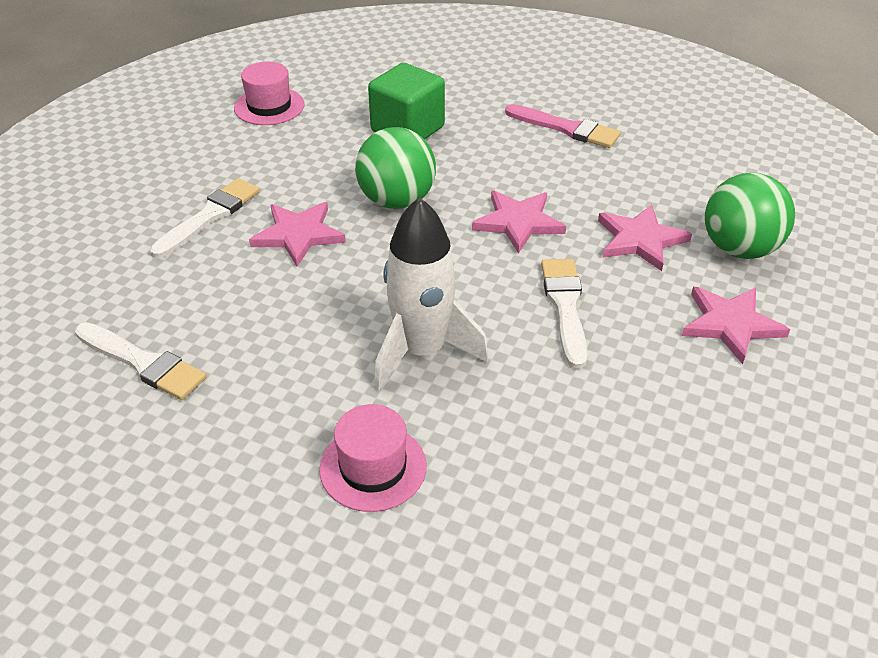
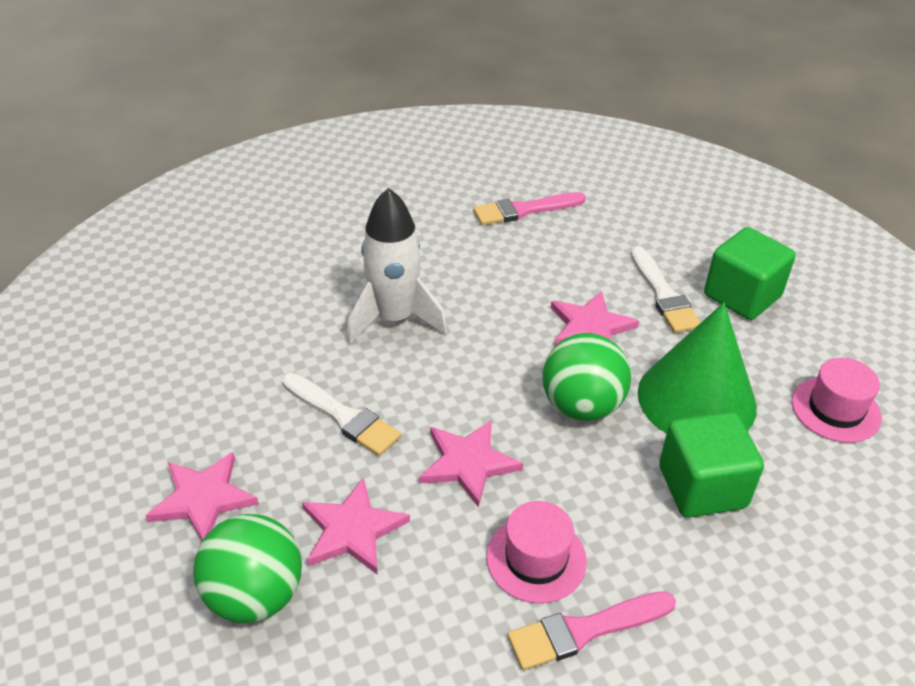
camera: 130 degrees right, 0 degrees up
(142, 363) = (524, 210): white brush -> pink brush
(169, 179) = (742, 296): none -> green cube
(326, 158) = (696, 399): none -> green cone
(373, 467) = (335, 252): pink hat -> pink hat (536, 559)

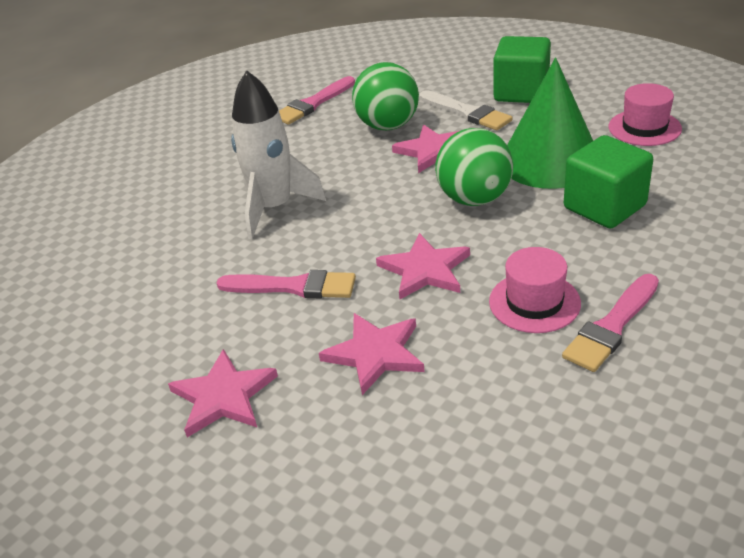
camera: 25 degrees left, 5 degrees down
(255, 595) = (336, 437): green ball -> green ball (388, 126)
(342, 416) = (293, 287): white brush -> pink brush

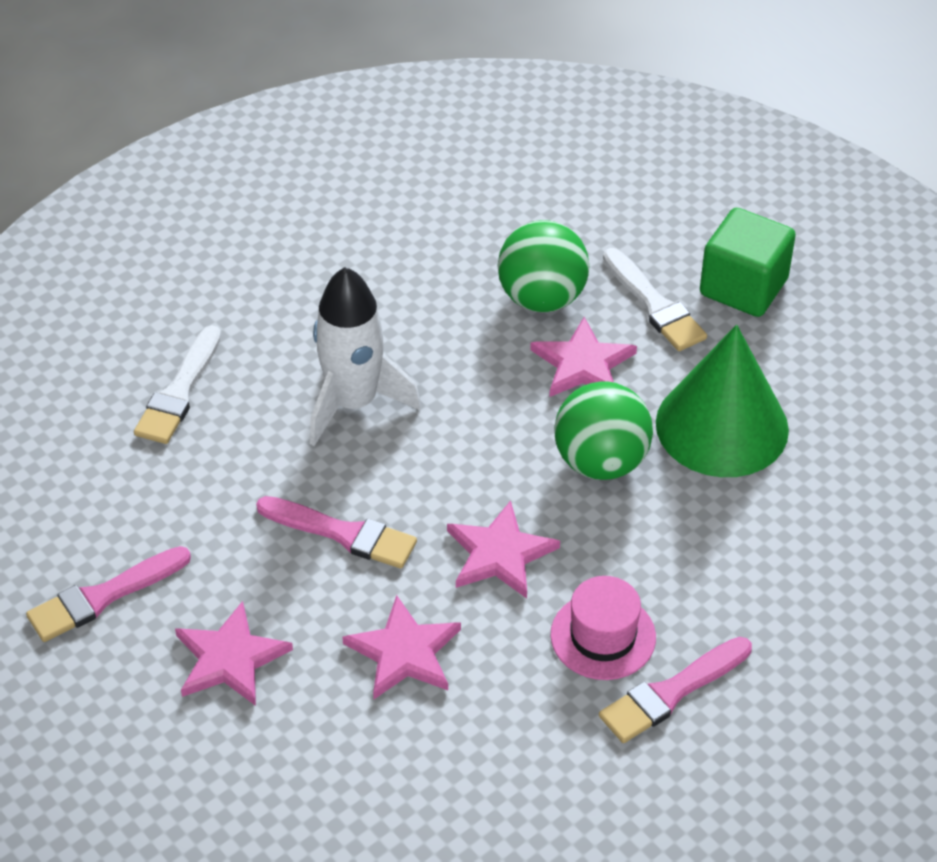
camera: 10 degrees right, 10 degrees up
(137, 231) = (179, 391): none -> white brush
(313, 103) = (457, 223): pink brush -> pink brush (103, 596)
(604, 207) = (750, 522): green cube -> none
(644, 128) = (870, 405): pink hat -> none

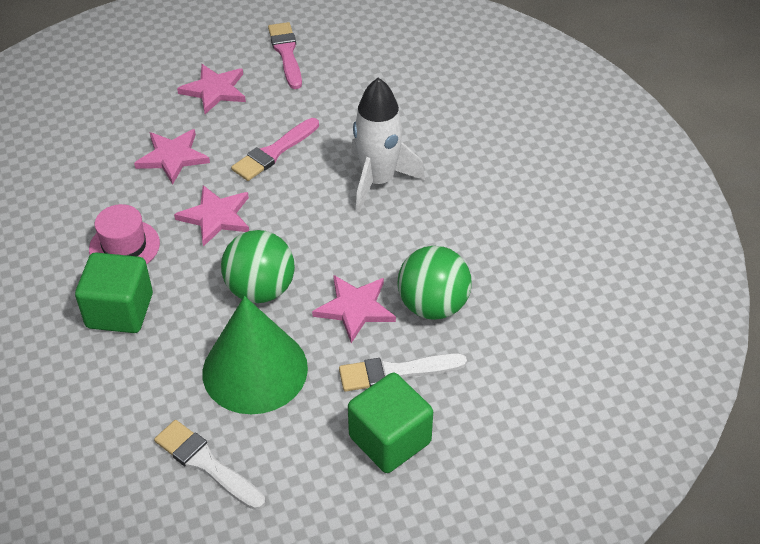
camera: 110 degrees right, 0 degrees up
(179, 391) = (427, 107): white brush -> white brush (207, 464)
(671, 692) = (63, 265): pink brush -> none
(711, 593) = (120, 311): none -> green cube

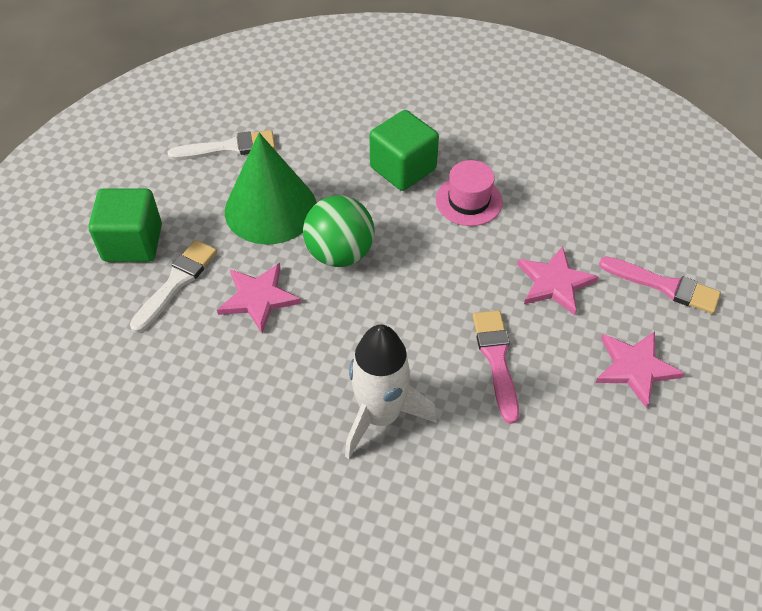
camera: 130 degrees right, 5 degrees up
(216, 217) = (449, 271): pink star -> none
(286, 53) = (657, 472): pink brush -> pink brush (664, 286)
(433, 305) = (204, 350): green ball -> none

